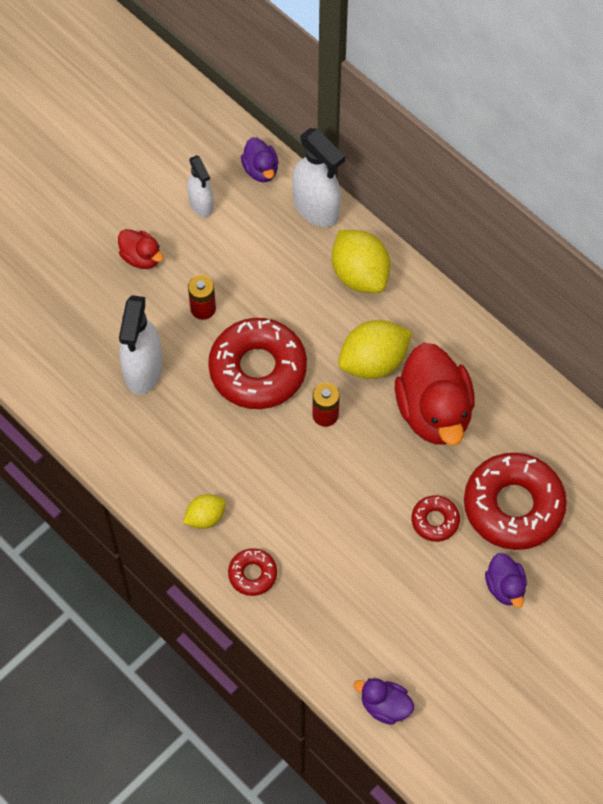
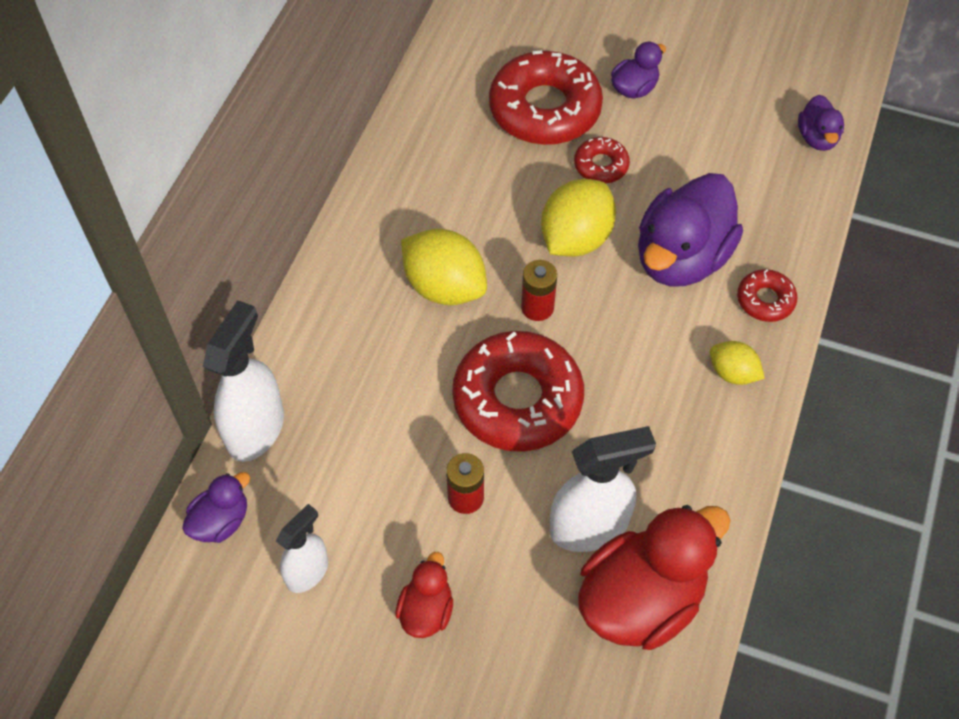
camera: 115 degrees left, 5 degrees down
(319, 534) = (681, 258): none -> purple duck
(360, 274) = (333, 344): yellow lemon -> yellow lemon (575, 238)
(434, 412) = (476, 209): red duck -> red duck (641, 599)

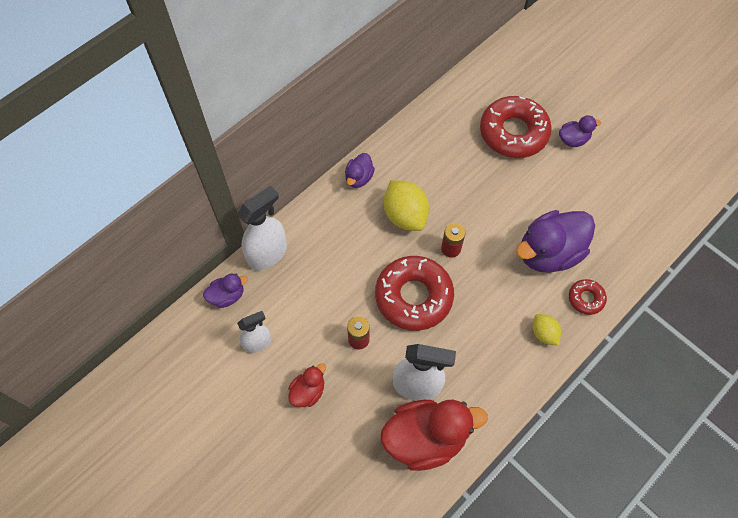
camera: 25 degrees right, 5 degrees up
(575, 238) = (492, 217): yellow lemon -> none
(601, 165) = (529, 179): red donut -> none
(817, 138) = (670, 212): purple duck -> purple duck (359, 178)

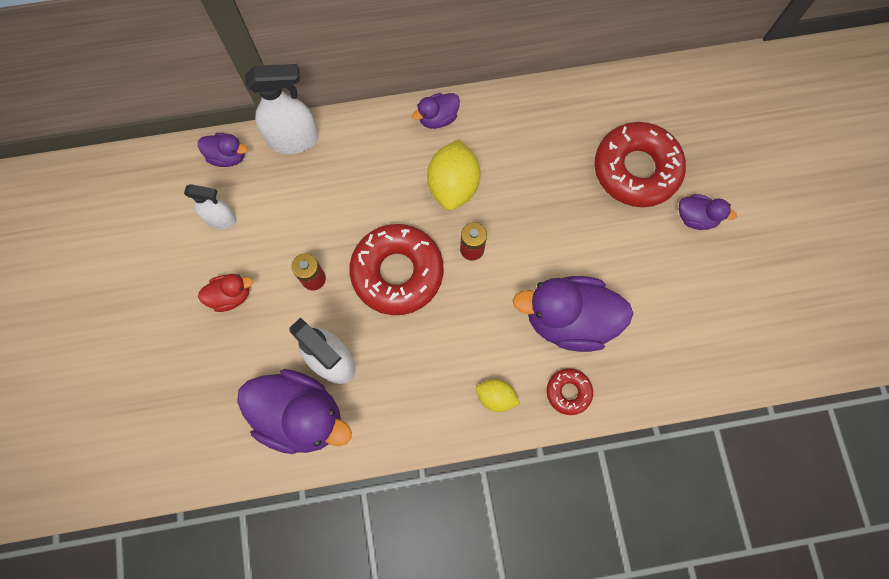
camera: 35 degrees right, 10 degrees up
(425, 438) = (301, 415): red duck -> purple duck
(543, 333) = (495, 397): yellow lemon -> yellow lemon turned 75 degrees counterclockwise

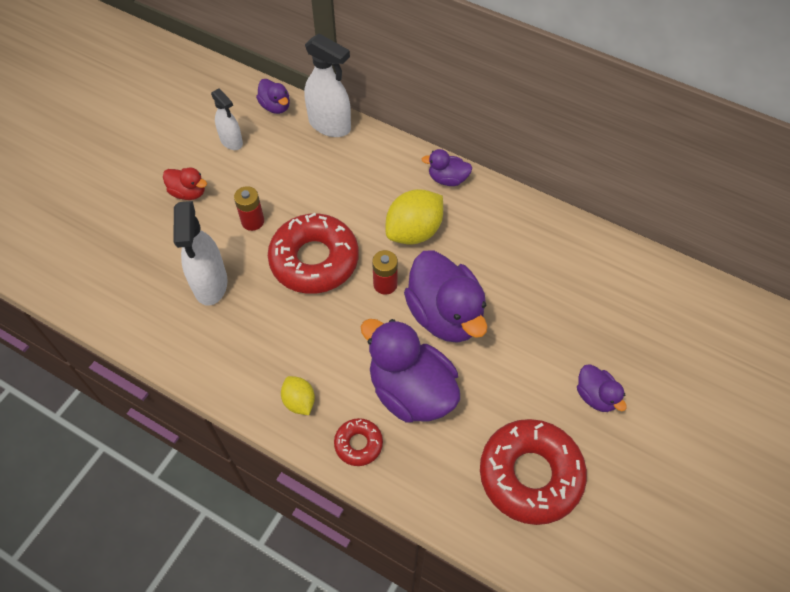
camera: 40 degrees right, 15 degrees down
(301, 415) = (153, 303): purple duck -> purple duck (445, 315)
(636, 170) = (576, 322): red donut -> red donut (530, 475)

